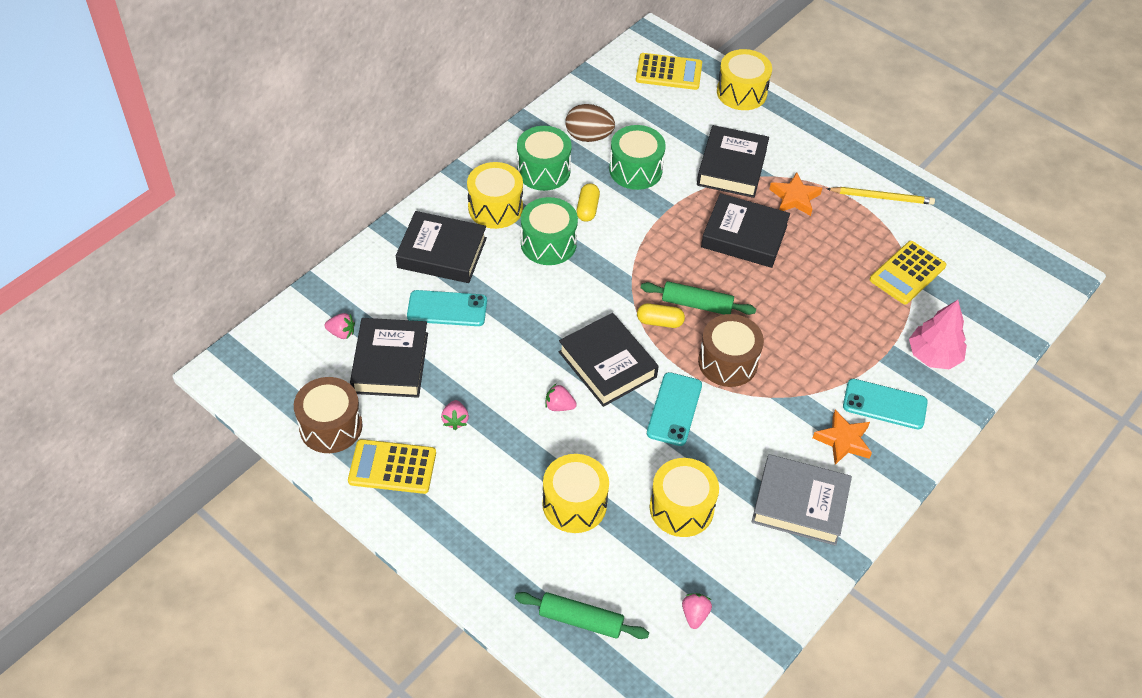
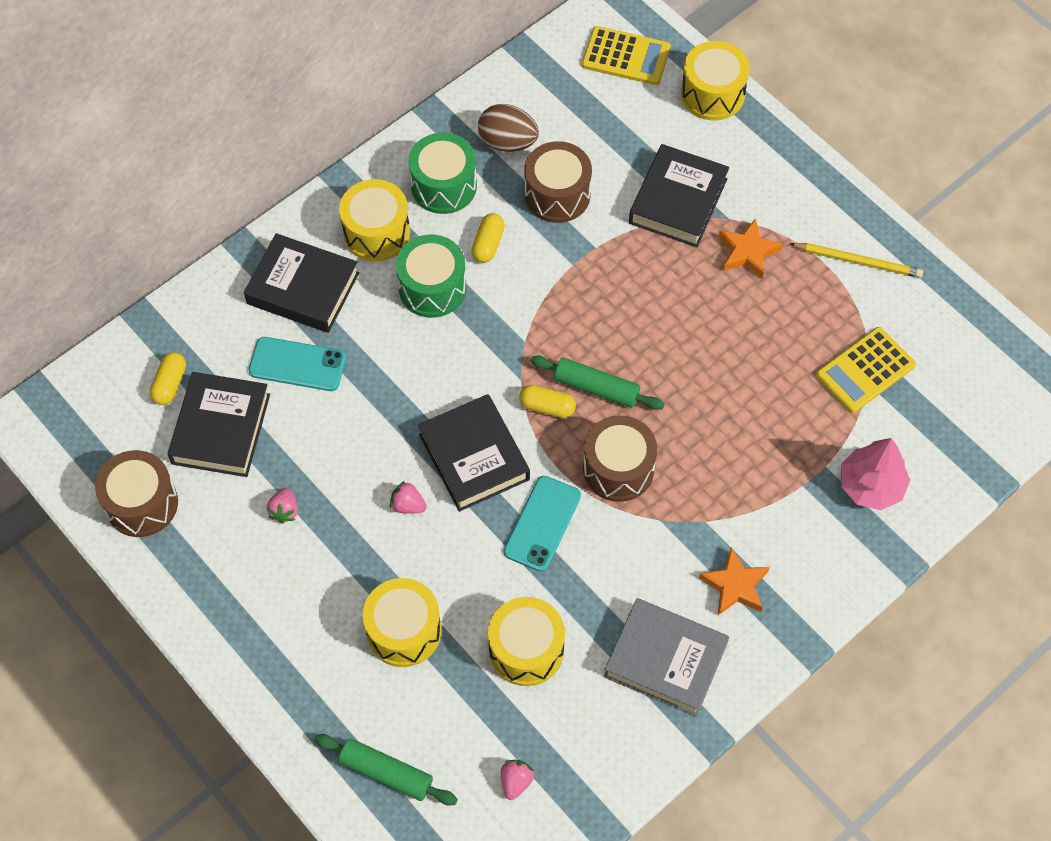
camera: 10 degrees right, 10 degrees up
(341, 333) = (170, 384): pink strawberry -> yellow capsule
(392, 467) = (204, 562): yellow calculator -> none
(635, 170) = (557, 194): green drum -> brown drum
(744, 236) = (673, 300): black book -> none
(884, 404) = (795, 544): turquoise phone -> none

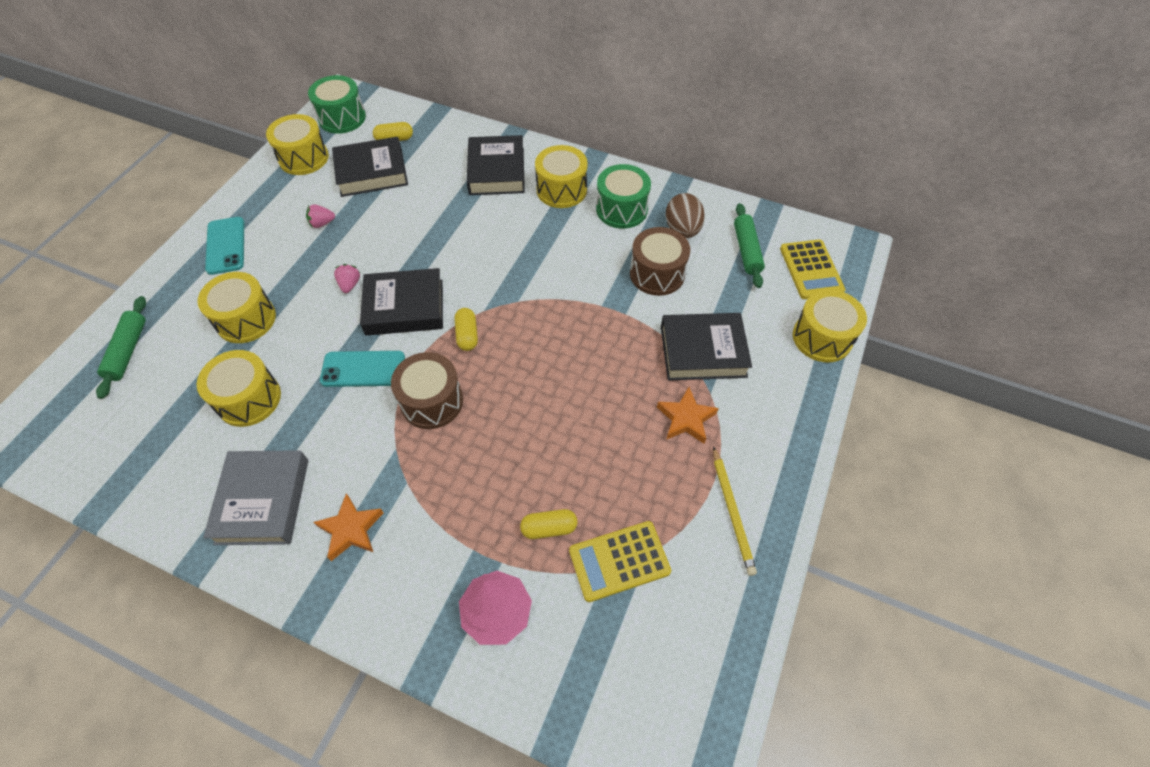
camera: 65 degrees right, 5 degrees down
(142, 503) = (303, 158): brown drum -> yellow drum
(297, 364) = (437, 189): turquoise phone -> turquoise phone (226, 246)
(432, 288) = (534, 234): green drum -> green drum (342, 118)
(474, 457) = (404, 307): black book -> black book turned 45 degrees clockwise
(488, 244) = (588, 250): yellow capsule -> yellow capsule (549, 528)
(516, 781) = (132, 434): pink strawberry -> none
(596, 388) = (499, 360): green rolling pin -> green rolling pin (747, 250)
(865, 370) = (619, 561): yellow calculator -> yellow calculator turned 45 degrees counterclockwise

